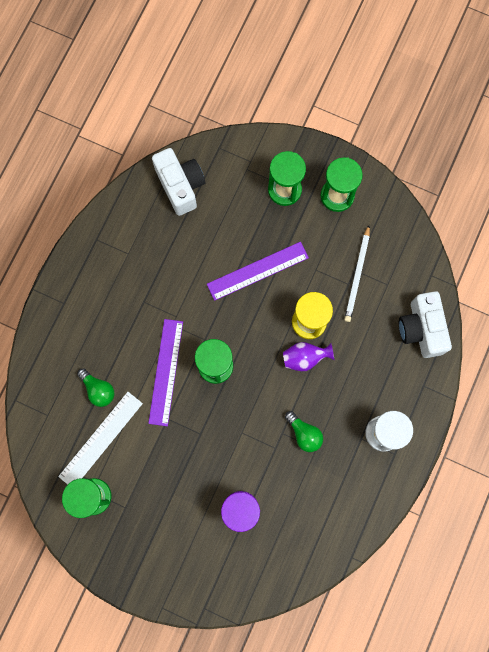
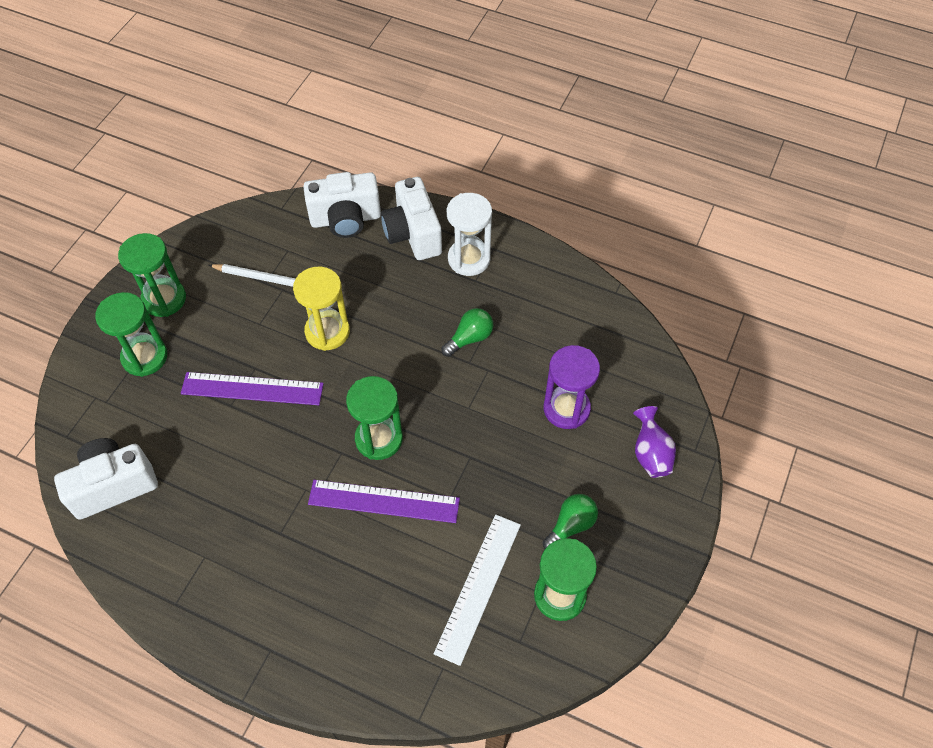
camera: 90 degrees left, 20 degrees down
(98, 390) = (406, 593): green light bulb -> green light bulb (570, 525)
(101, 439) = (478, 587): white ruler -> white ruler turned 75 degrees clockwise
(257, 271) = (252, 389): purple ruler -> purple ruler turned 60 degrees counterclockwise
(305, 358) = (373, 336): purple vase -> purple vase (650, 454)
(407, 386) = (413, 234): none -> white camera

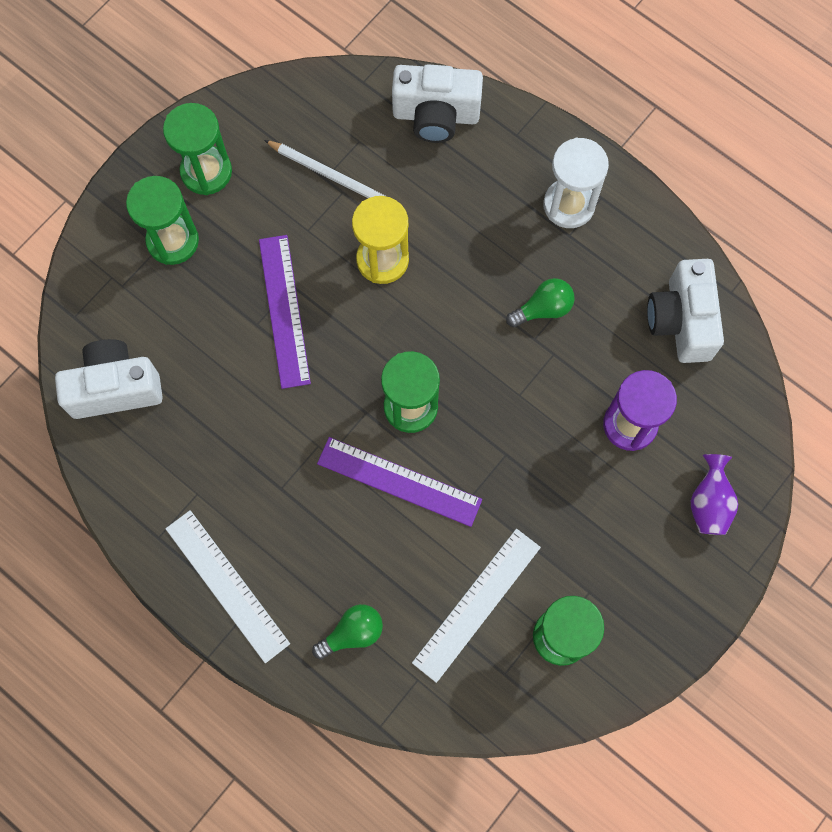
camera: 15 degrees right, 15 degrees up
(247, 630) = (227, 585): none -> white ruler
(252, 389) = (284, 311): purple ruler -> purple ruler turned 60 degrees clockwise
(413, 234) = (511, 155): white camera -> white camera (681, 321)
(570, 525) = (595, 562): green light bulb -> green light bulb (352, 633)

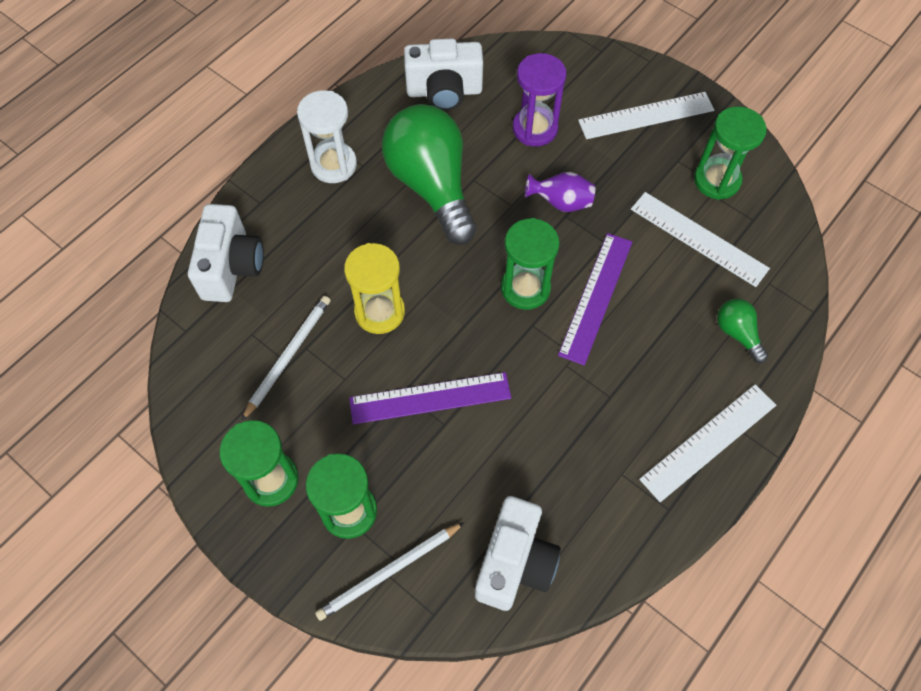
camera: 90 degrees left, 10 degrees down
(114, 277) = (389, 572): none -> white pencil
(115, 388) = (515, 562): white camera -> white camera turned 150 degrees counterclockwise
(543, 309) = (432, 186): green light bulb -> green light bulb, size x2.28
(656, 560) = (646, 116): none -> white ruler
(709, 503) = (597, 81): purple vase -> purple vase (561, 202)

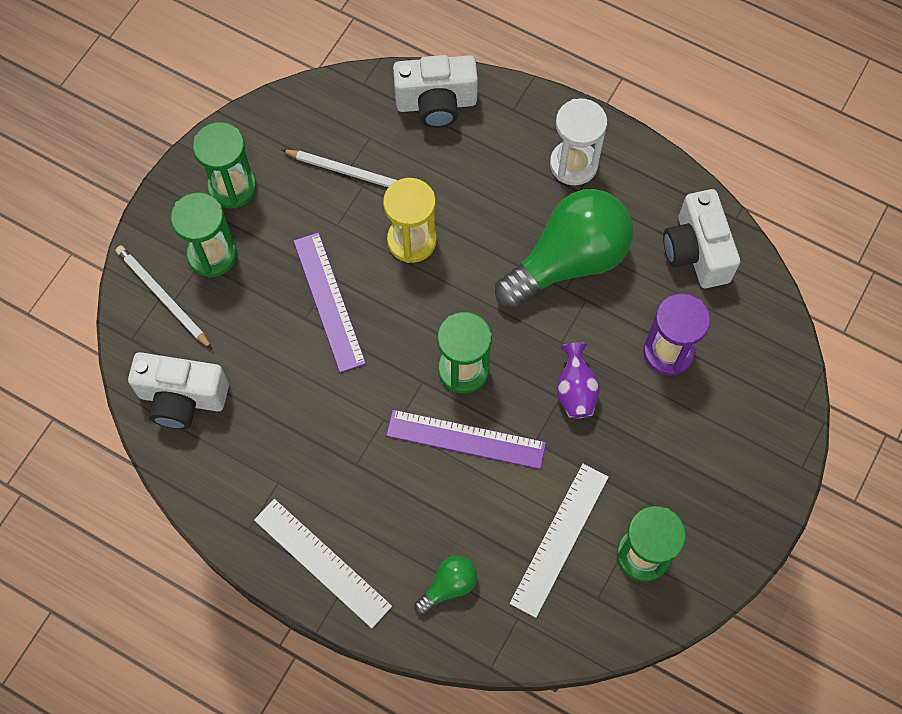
camera: 80 degrees right, 5 degrees up
(646, 116) = (717, 470): white ruler -> none

